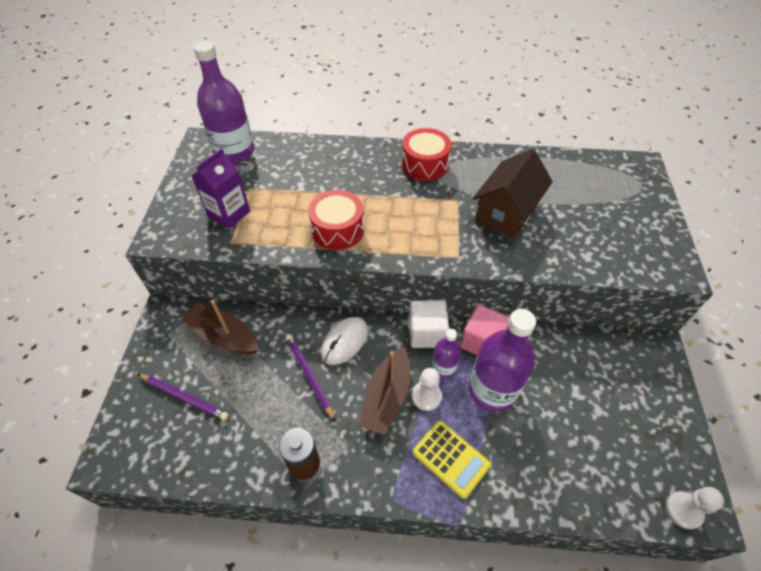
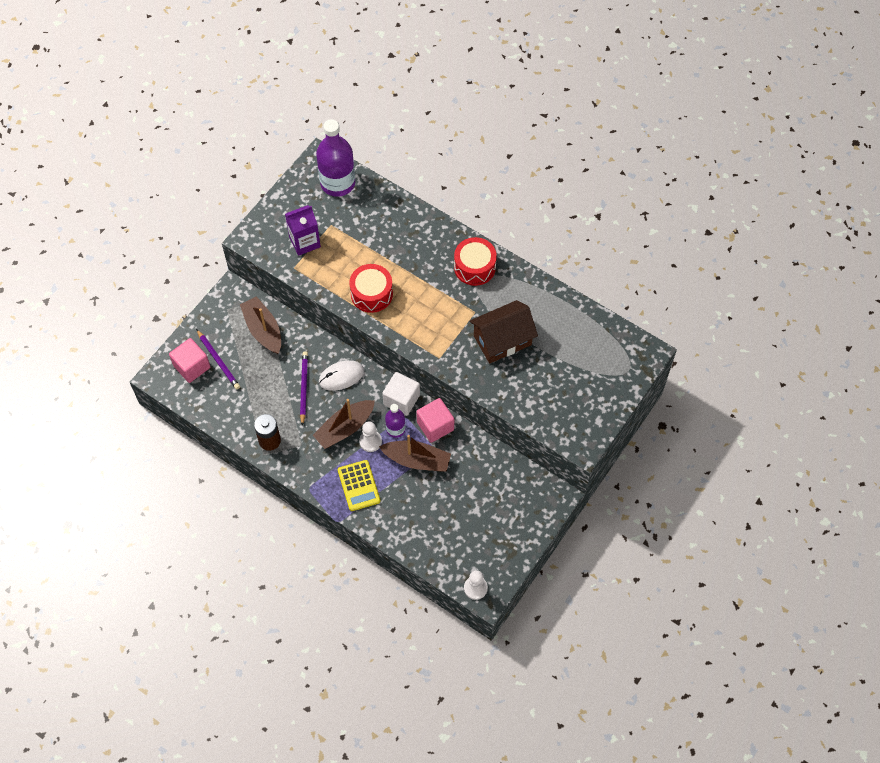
camera: 30 degrees right, 10 degrees up
(151, 422) = (192, 366): none -> pink cube
(492, 389) = (417, 460): purple bottle -> brown boat

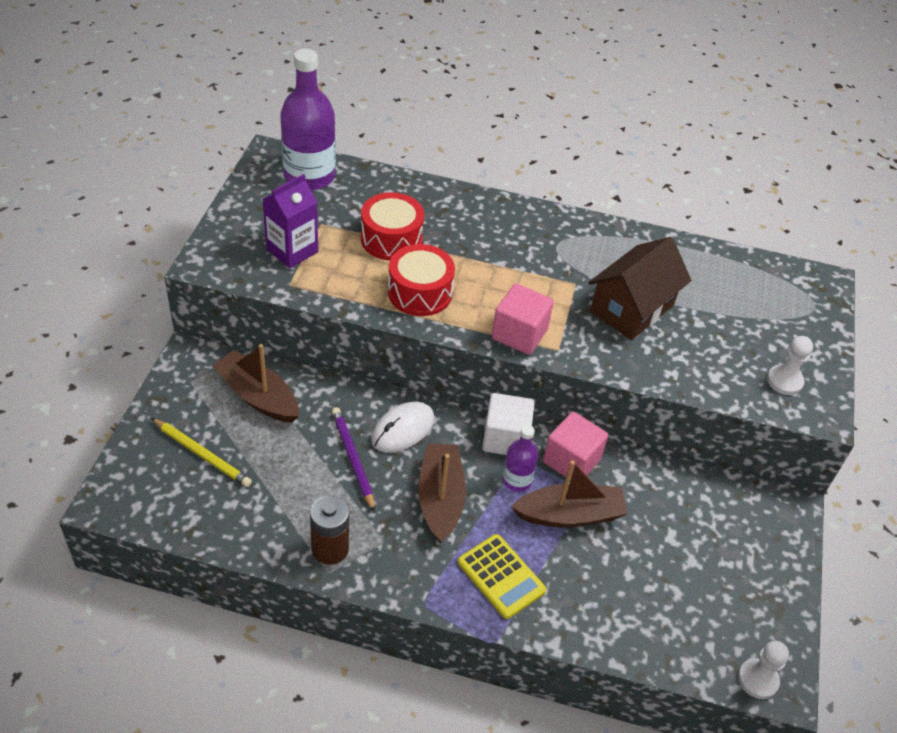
camera: 25 degrees left, 15 degrees down
(192, 366) = (161, 473): pink cube -> pink cube (519, 334)
(218, 360) = (202, 454): purple pencil -> yellow pencil
(345, 428) = (440, 499): brown boat -> brown boat turned 150 degrees clockwise
(370, 441) = (488, 507): white pawn -> white pawn (784, 381)
(474, 267) = (545, 233): red drum -> red drum (391, 239)

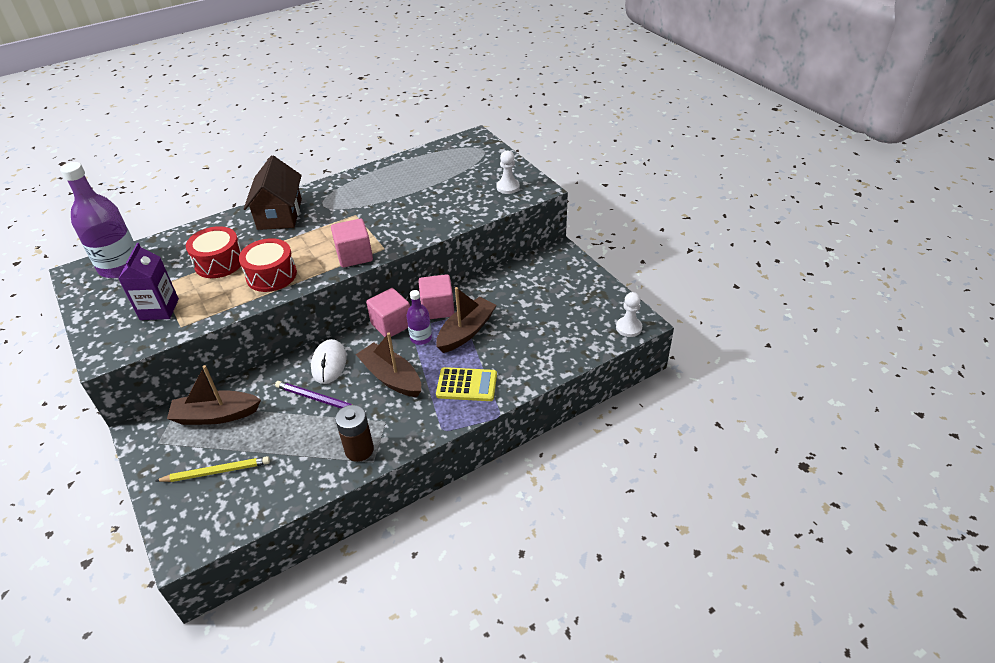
camera: 40 degrees left, 5 degrees down
(505, 438) = (391, 324): white cube -> pink cube
(631, 308) = (398, 206): brown house -> brown house (279, 214)

